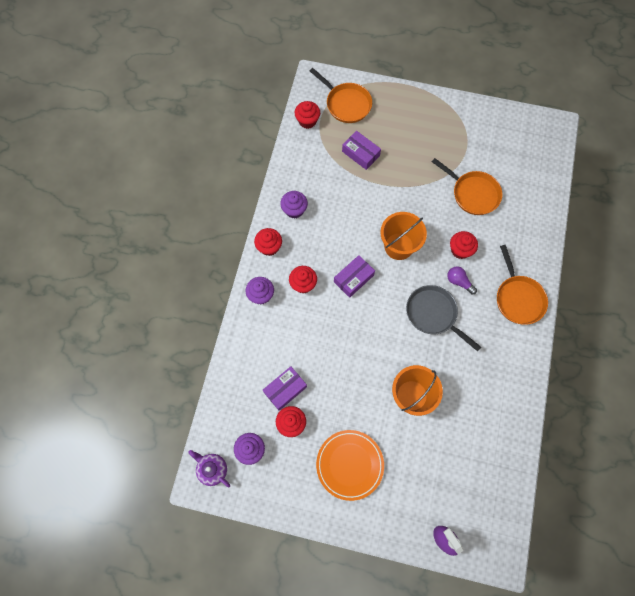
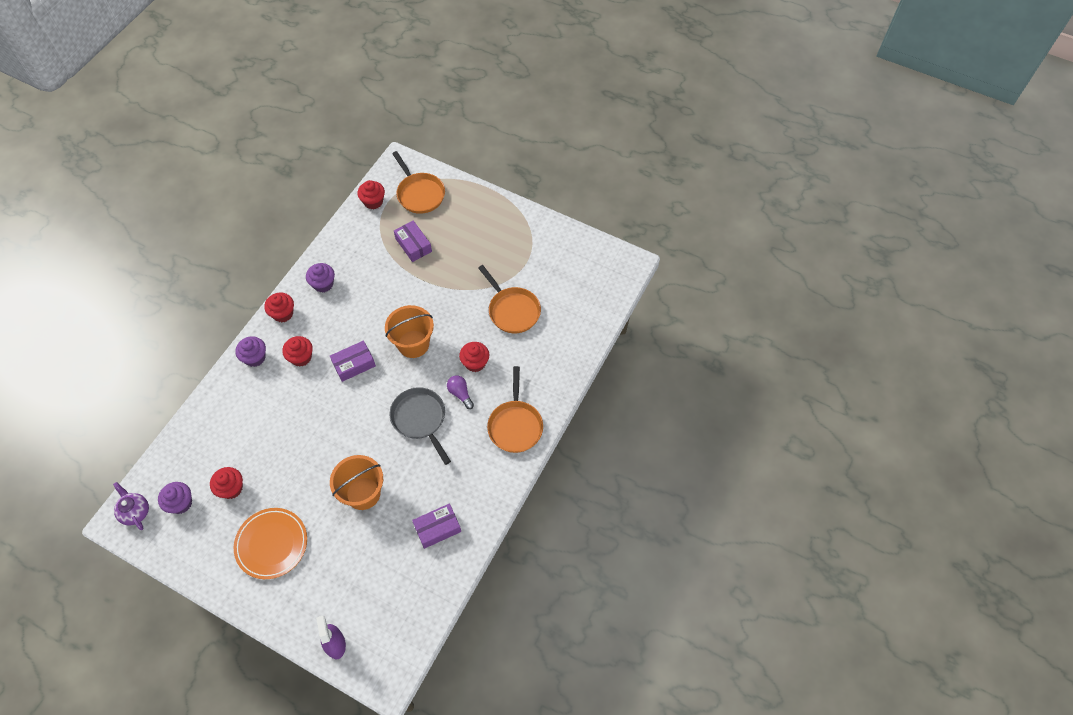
camera: 15 degrees right, 10 degrees down
(285, 389) = (239, 454): purple box -> purple box (437, 528)

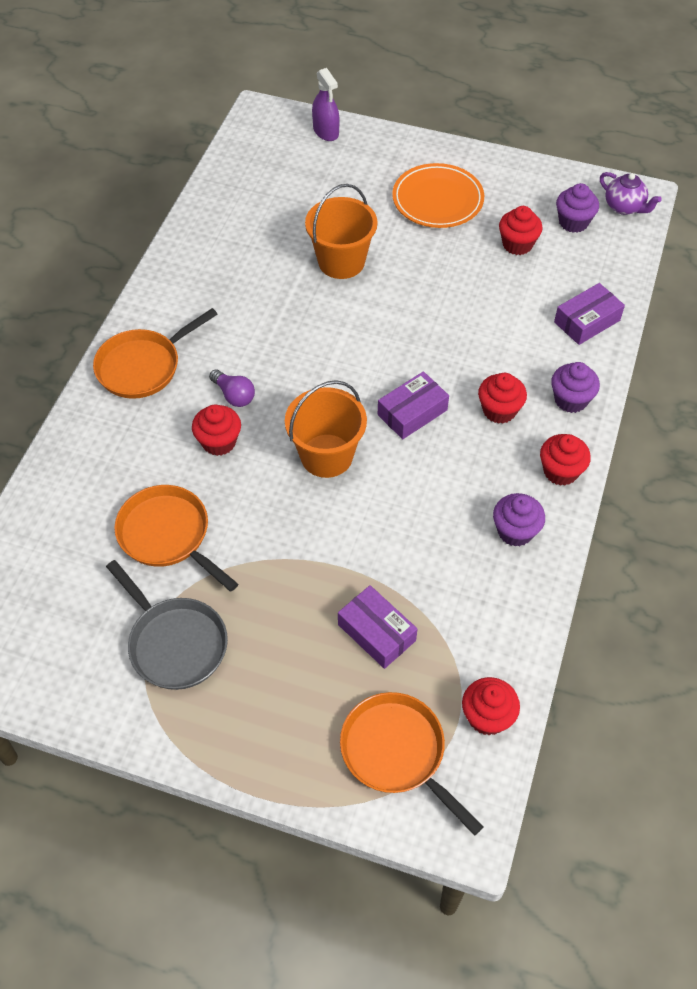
camera: 170 degrees right, 5 degrees down
(420, 419) = (287, 354): grey pan -> grey pan (174, 643)
(437, 528) = (233, 240): purple box -> purple box (587, 321)
(515, 425) = (143, 366): orange pan -> orange pan turned 120 degrees counterclockwise

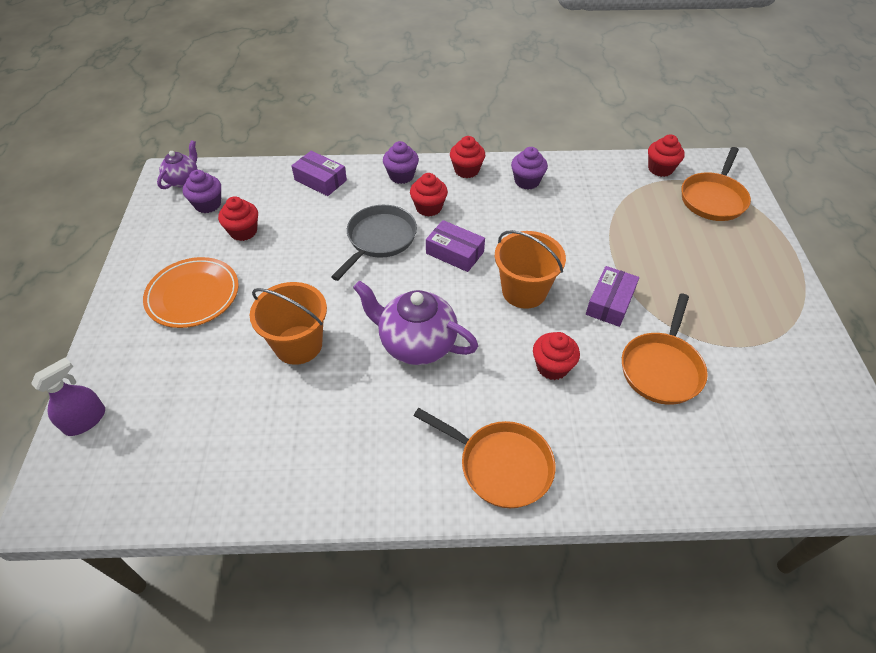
camera: 110 degrees left, 5 degrees down
(174, 643) = (740, 329): grey pan -> grey pan (379, 239)
(234, 395) = (497, 374): purple light bulb -> none
(300, 345) = (416, 344): none -> purple teapot
(376, 632) = (646, 226): purple box -> purple box (610, 302)

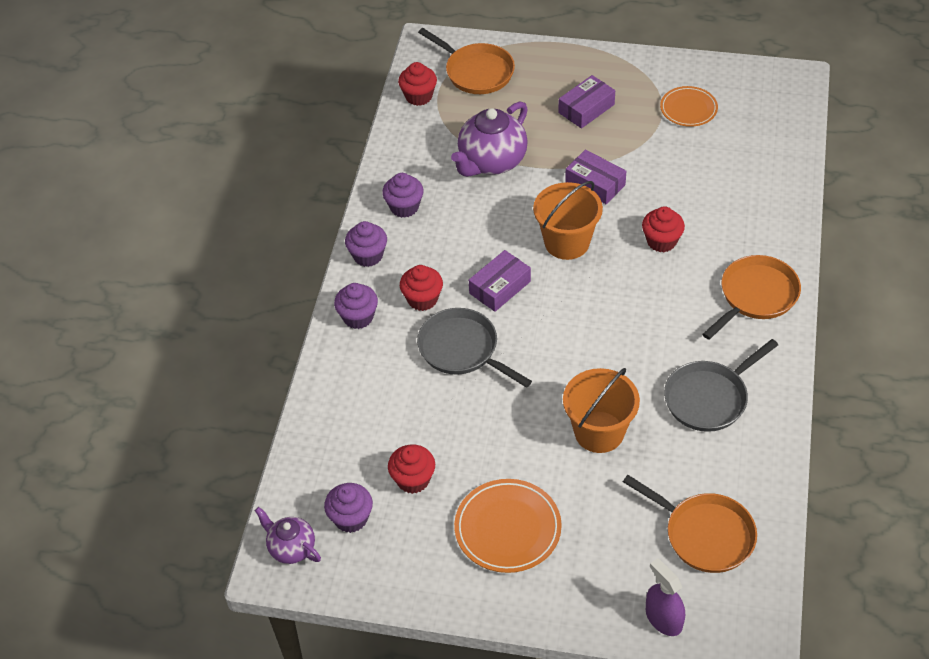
camera: 75 degrees left, 0 degrees up
(320, 180) = (340, 397): purple box -> purple box (586, 108)
(349, 433) = (709, 398): none -> grey pan
(416, 344) = (616, 335): purple teapot -> purple teapot (491, 162)
(466, 170) = (368, 256): red cupcake -> purple cupcake
(662, 368) = (675, 169): orange pan -> orange pan (704, 534)
(762, 370) = (688, 109): none -> orange plate

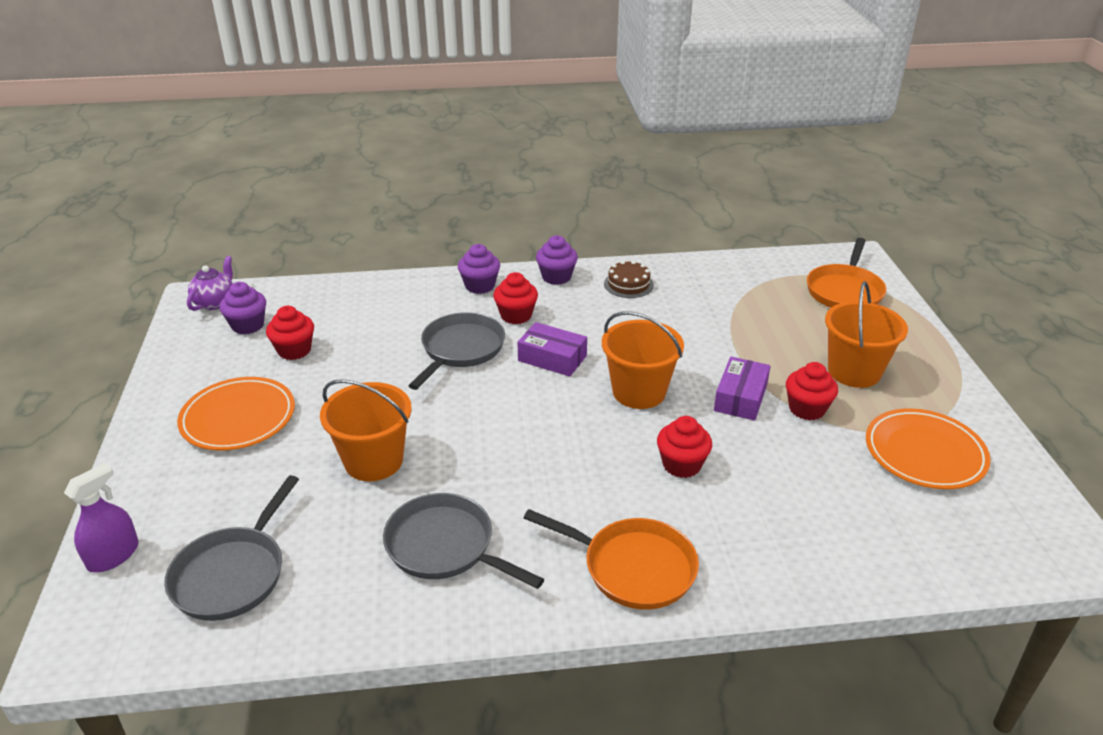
camera: 70 degrees right, 15 degrees down
(404, 207) = (628, 284): purple cupcake -> brown cake
(418, 96) = (780, 265): red cupcake -> red cupcake (807, 409)
(491, 162) = (723, 323): purple teapot -> none
(586, 108) = (854, 371): purple box -> orange bucket
(688, 109) = (924, 453): orange plate -> orange plate, size x1.51
(704, 534) = (233, 574): orange pan -> grey pan

